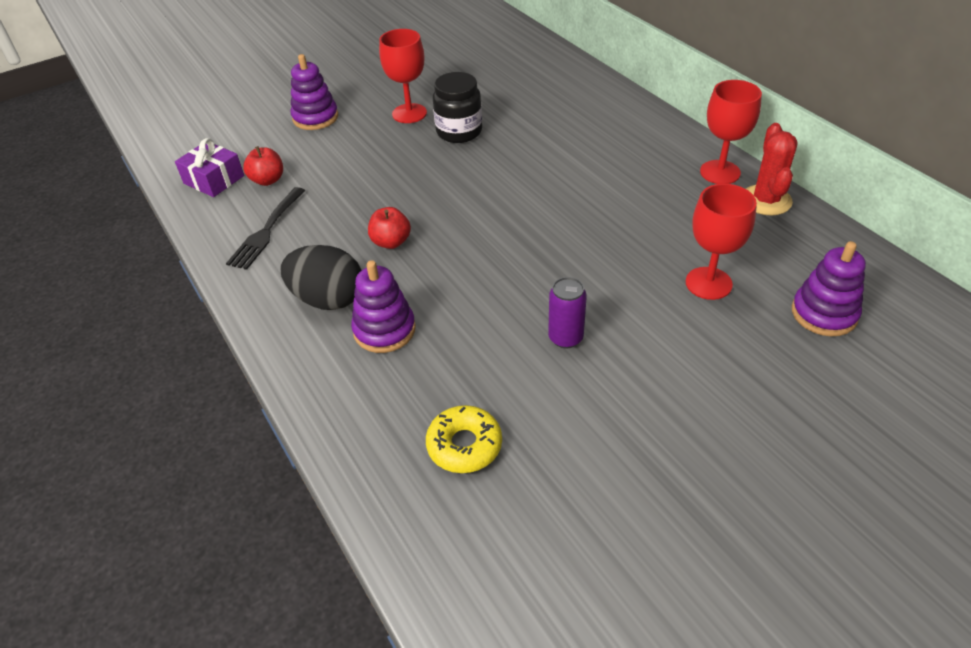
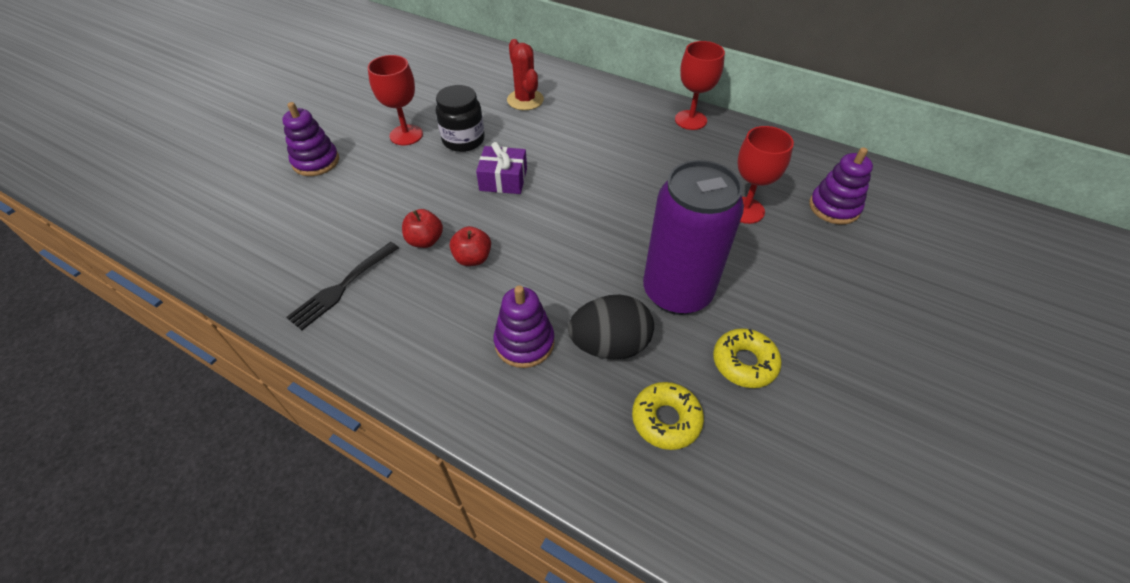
camera: 30 degrees left, 5 degrees up
(214, 180) = (248, 253): purple gift -> purple gift (503, 180)
(266, 231) = (342, 287): black fork -> black fork turned 45 degrees clockwise
(268, 180) = (308, 236): red apple -> red apple (425, 241)
(328, 299) = (452, 333): black egg -> black egg (609, 345)
(565, 338) = (677, 292): purple can -> purple can, size x2.30
(584, 427) = (744, 363): none -> yellow donut
(766, 200) = (737, 133): red cactus -> red cactus (525, 100)

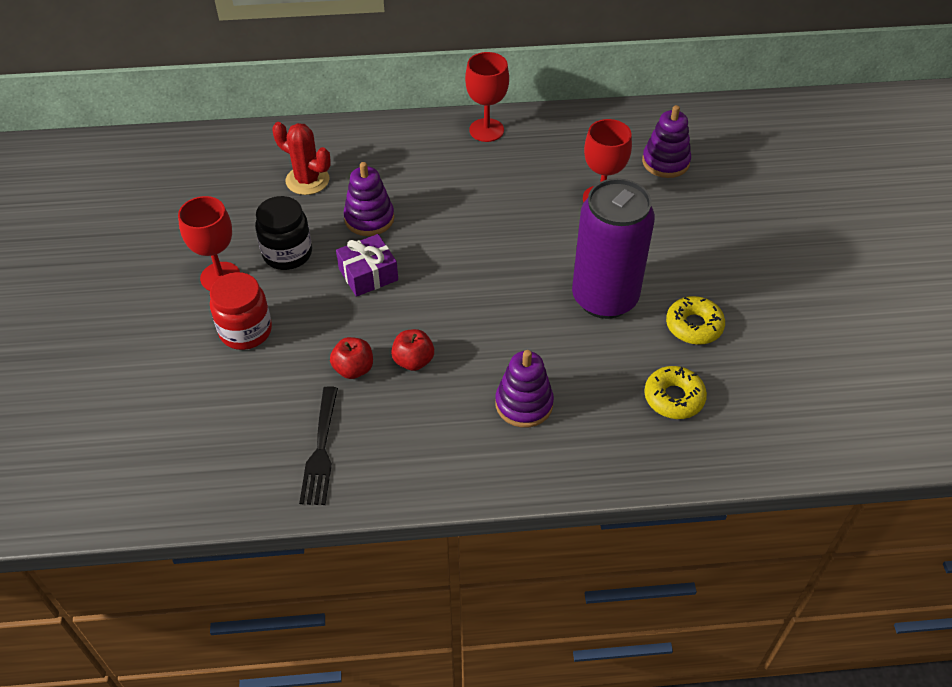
camera: 35 degrees left, 0 degrees up
(316, 162) = (152, 353): purple stacking toy -> purple stacking toy (369, 218)
(384, 177) = (246, 331): none -> red jar
(609, 345) = (590, 368): black egg -> none

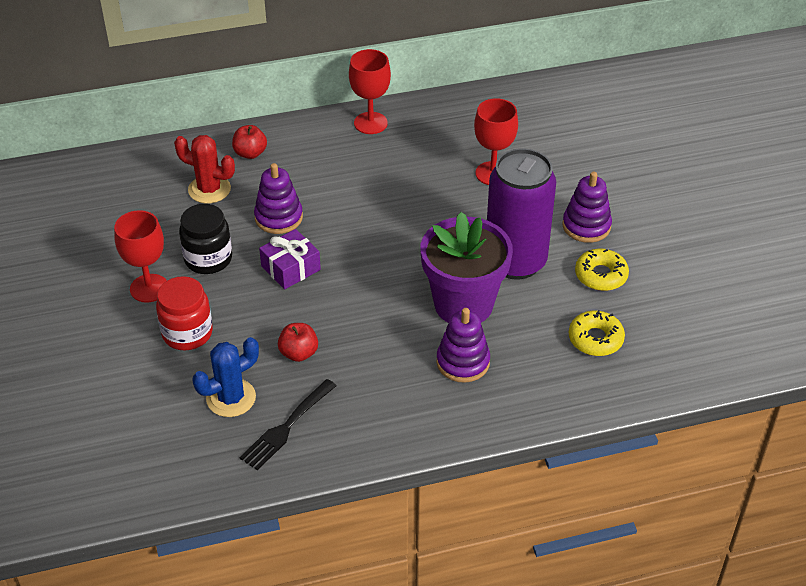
camera: 10 degrees left, 5 degrees down
(271, 409) = (231, 398): none -> blue cactus
(321, 450) = (287, 427): black fork -> black fork turned 45 degrees clockwise
(413, 361) = (352, 339): red apple -> red apple (250, 153)
(539, 338) = (463, 304): none -> purple flower pot
(665, 162) = (545, 133): purple stacking toy -> purple stacking toy (586, 226)

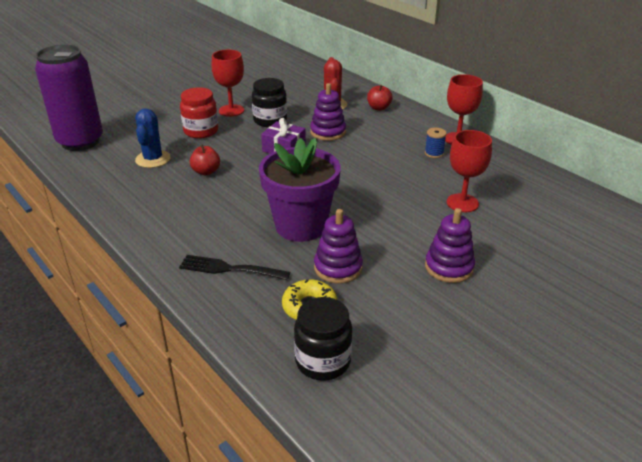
camera: 65 degrees right, 10 degrees down
(231, 398) = (153, 159): blue cactus -> blue cactus turned 60 degrees clockwise
(287, 427) = (136, 185): black fork -> black fork (230, 269)
(387, 153) = (434, 153): none -> blue spool
(463, 362) = (237, 241): purple stacking toy -> purple stacking toy (338, 268)
(515, 261) = (369, 239): purple can -> purple can (80, 142)
(601, 275) = (393, 291): yellow donut -> none
(669, 353) = (323, 361): none -> black jar

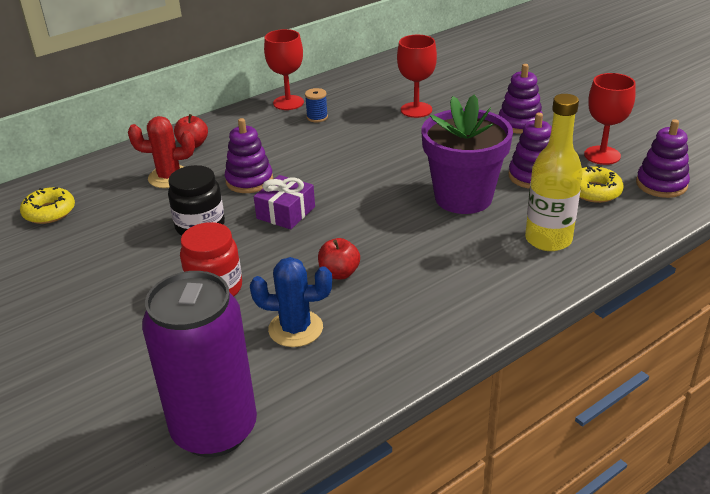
camera: 85 degrees left, 0 degrees up
(230, 269) = (548, 239): black fork -> yellow bottle
(231, 110) = (152, 263): red goblet -> red goblet (602, 155)
(291, 76) = (49, 212): none -> yellow donut
(323, 361) = (661, 184): black jar -> purple stacking toy

